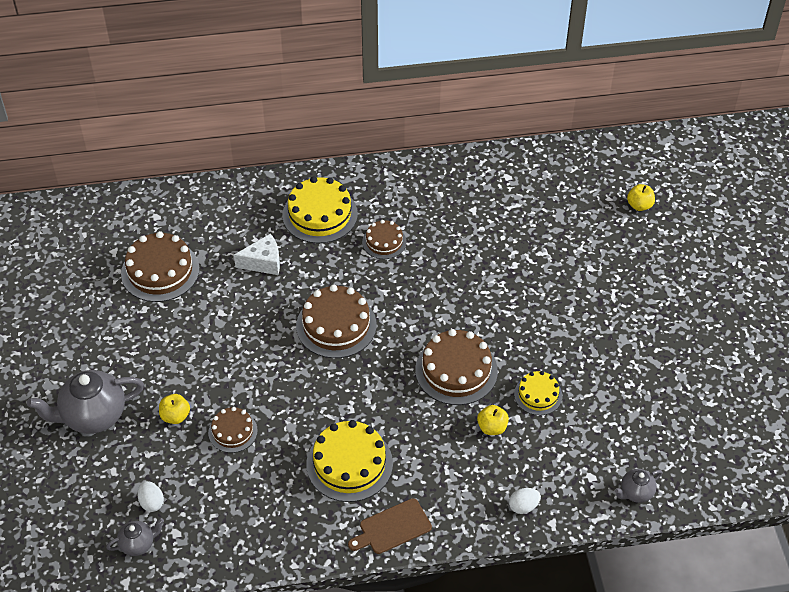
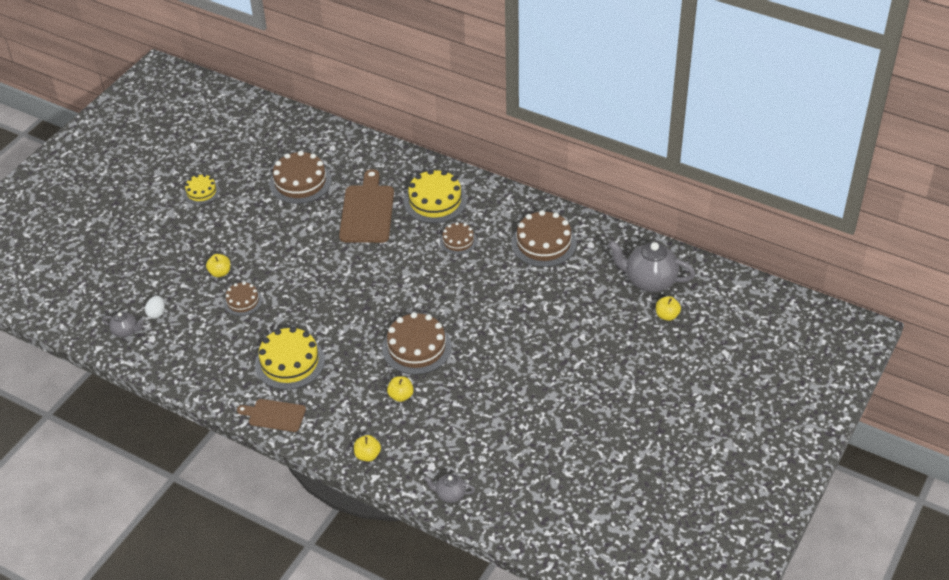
camera: 40 degrees right, 5 degrees down
(93, 416) = (175, 245): grey teapot -> grey teapot (649, 281)
(263, 262) = (367, 211): white cheese -> brown cutting board
(336, 325) = (371, 275): brown cake -> brown cake (543, 243)
(523, 506) = (367, 455): white egg -> yellow apple
(538, 395) = (453, 395): yellow cake -> yellow cake (201, 192)

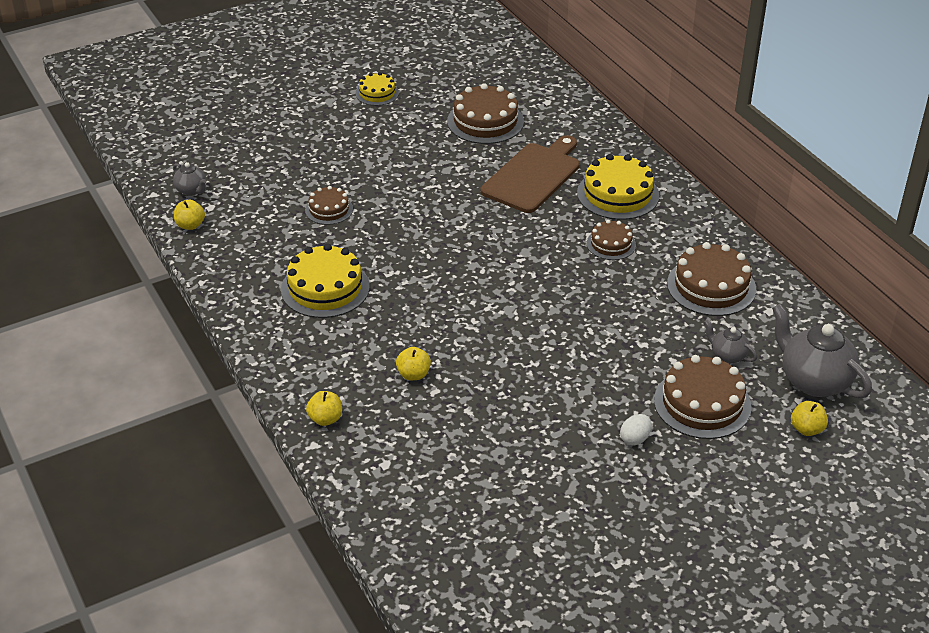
camera: 30 degrees right, 5 degrees down
(156, 313) = (235, 186): white egg -> white egg (635, 439)
(220, 272) = (330, 174): yellow apple -> yellow apple (190, 225)
(274, 415) = (264, 333): brown cutting board -> none
(416, 347) = (473, 333): brown cake -> brown cake (702, 403)
(450, 495) = (380, 505): grey teapot -> grey teapot (727, 356)

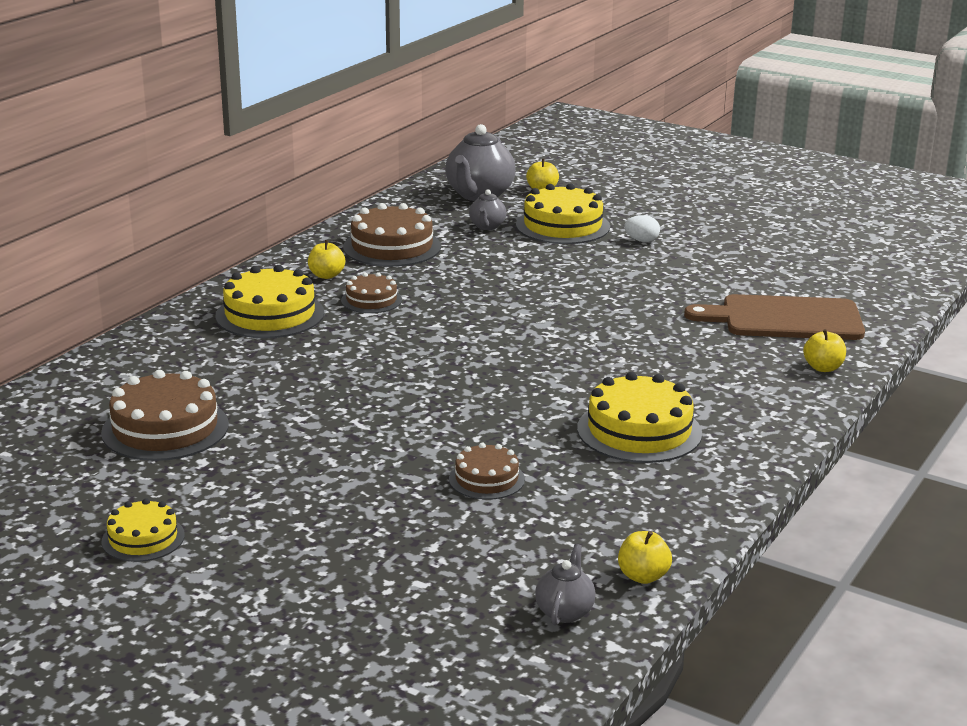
camera: 120 degrees left, 15 degrees down
(413, 374) = (701, 344): yellow apple -> yellow apple (326, 275)
(533, 176) = (275, 367): brown cutting board -> brown cutting board (784, 319)
(702, 403) = (562, 226): brown cake -> yellow cake

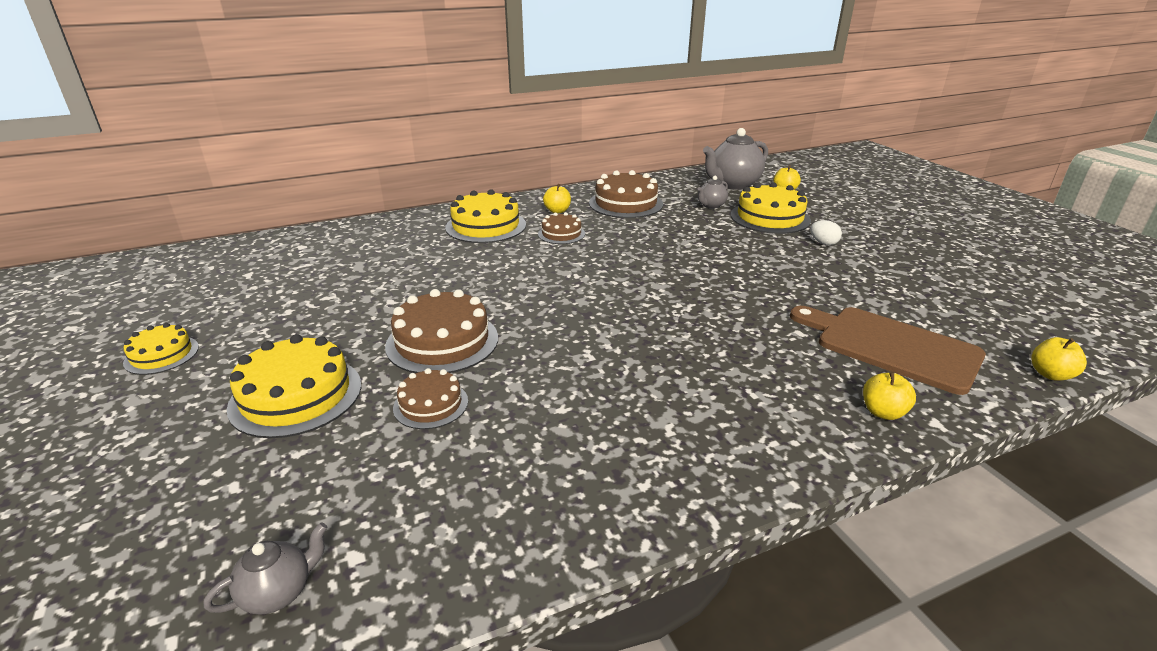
camera: 35 degrees right, 5 degrees up
(165, 428) = (308, 281): brown cake -> brown cake (442, 341)
(639, 431) = (616, 410): yellow cake -> yellow cake (296, 395)
(643, 576) = (402, 589): yellow apple -> yellow apple (1050, 374)

